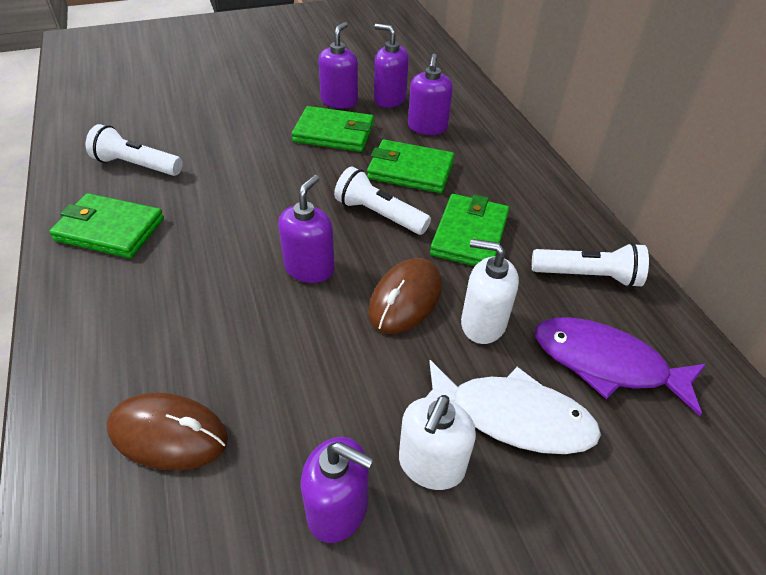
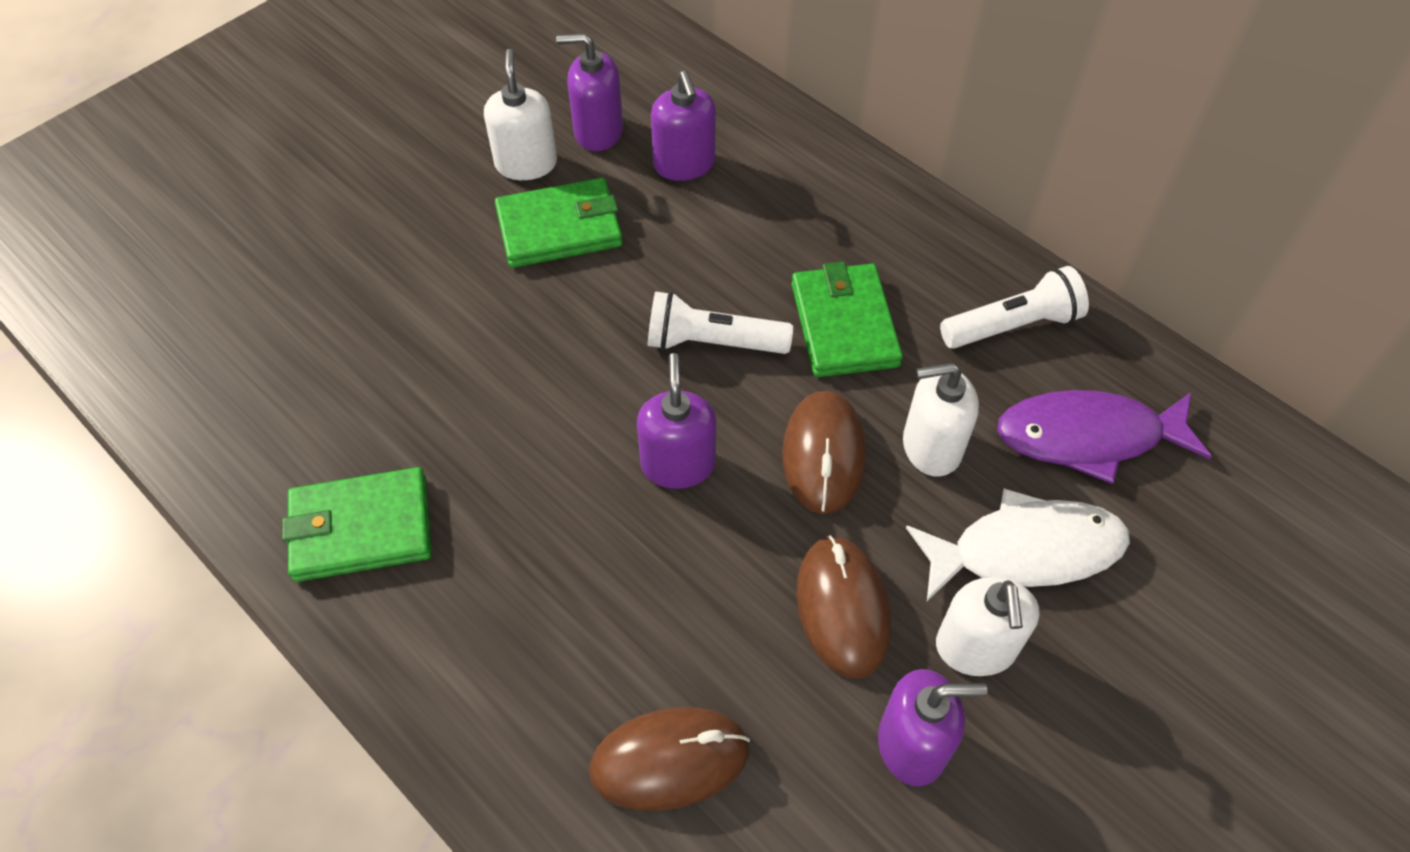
camera: 25 degrees left, 10 degrees up
(137, 165) = (308, 406): white flashlight -> none
(339, 101) = (526, 163): purple soap dispenser -> white soap dispenser
(353, 394) = (842, 608): none -> brown mouse
(410, 170) = (707, 251): green wallet -> none

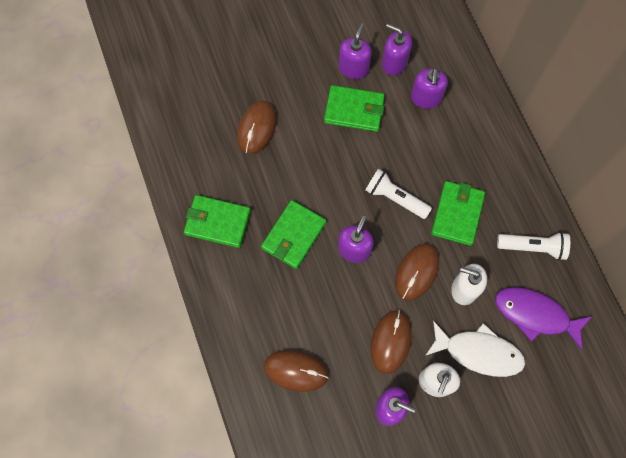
camera: 25 degrees right, 15 degrees up
(376, 325) = (257, 128): none -> brown mouse
(526, 163) = (353, 68): white soap dispenser -> purple soap dispenser
(539, 488) = (293, 235): none -> green wallet

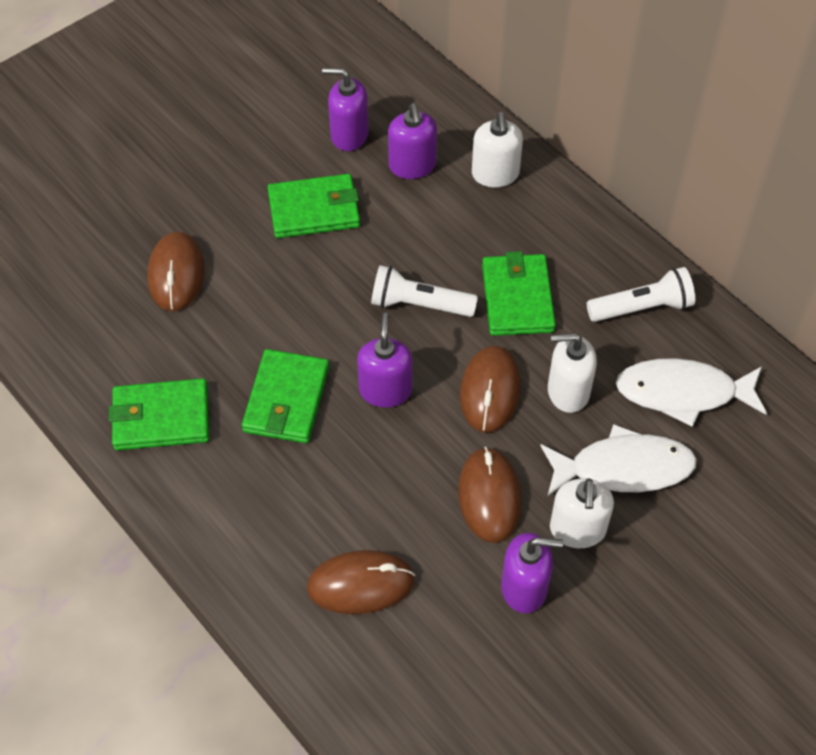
camera: 20 degrees left, 15 degrees down
(353, 68) = (292, 157): purple soap dispenser -> none
(476, 121) = (495, 174): none -> white soap dispenser
(535, 314) = (683, 393): purple fish -> white fish

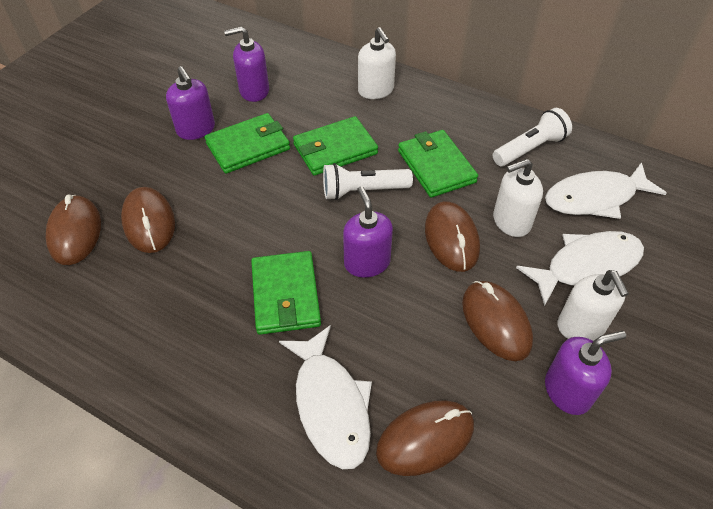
camera: 20 degrees left, 5 degrees down
(98, 263) = (75, 232): none -> brown mouse
(161, 418) = (176, 345): green wallet -> green wallet (335, 149)
(285, 523) = (330, 405): none -> white fish
(412, 166) = (311, 99): purple soap dispenser -> purple soap dispenser (196, 129)

